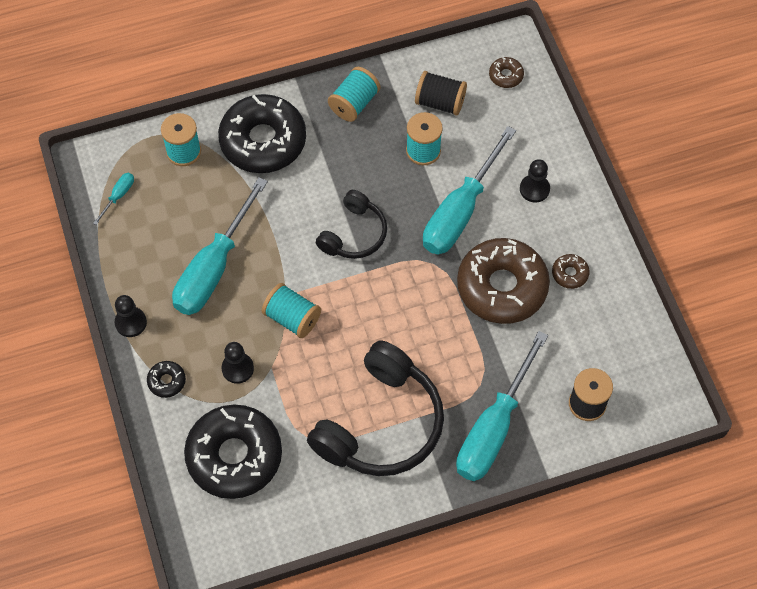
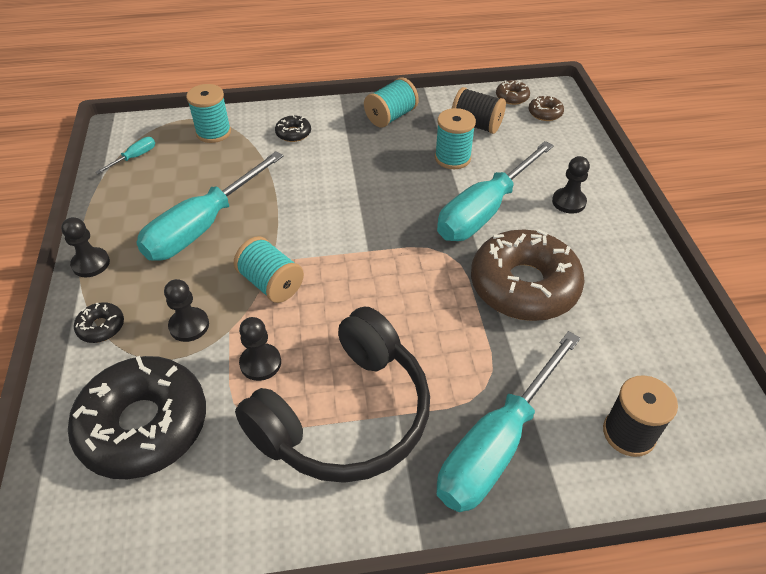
camera: 10 degrees right, 15 degrees down
(263, 141) = (293, 133): black donut -> black donut, size x0.41
(305, 392) = (260, 363): none -> black pawn
(354, 234) = (363, 216): black headphones -> none
(570, 274) = (607, 283): brown donut -> brown donut (512, 97)

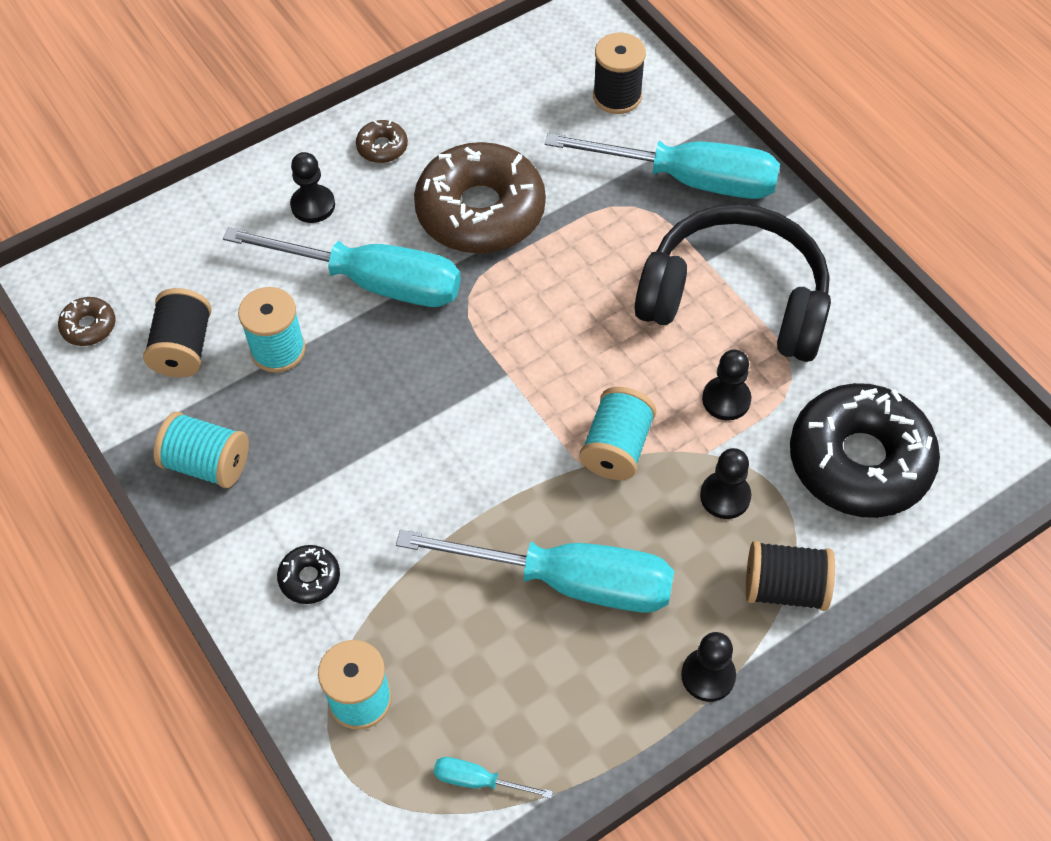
camera: 115 degrees left, 10 degrees up
(101, 327) = (785, 588): black donut -> black spool
(545, 113) = (118, 276): brown donut -> brown donut (382, 147)

